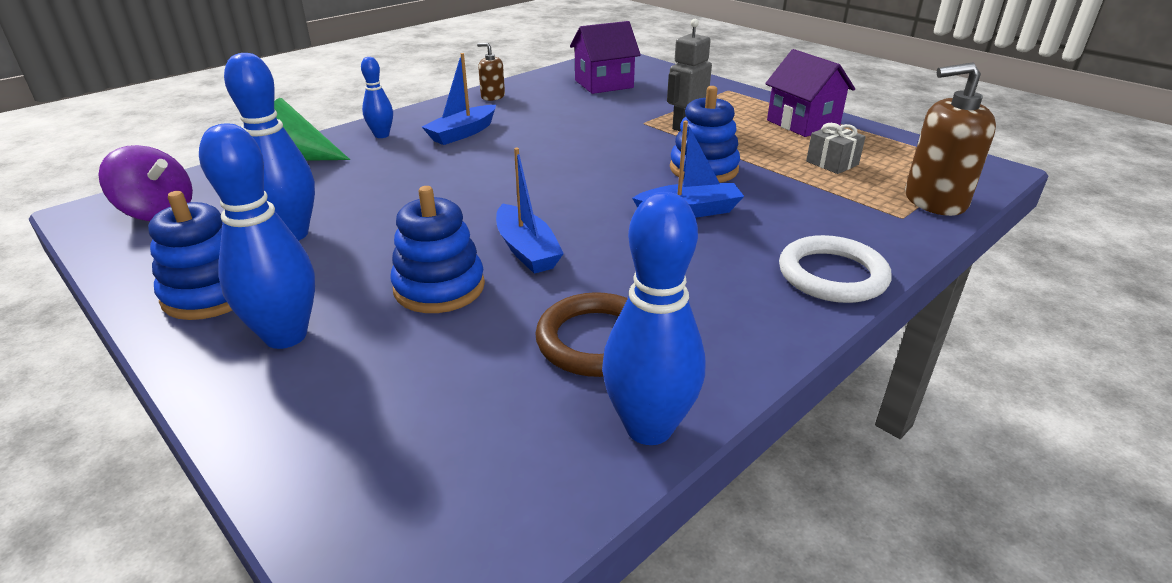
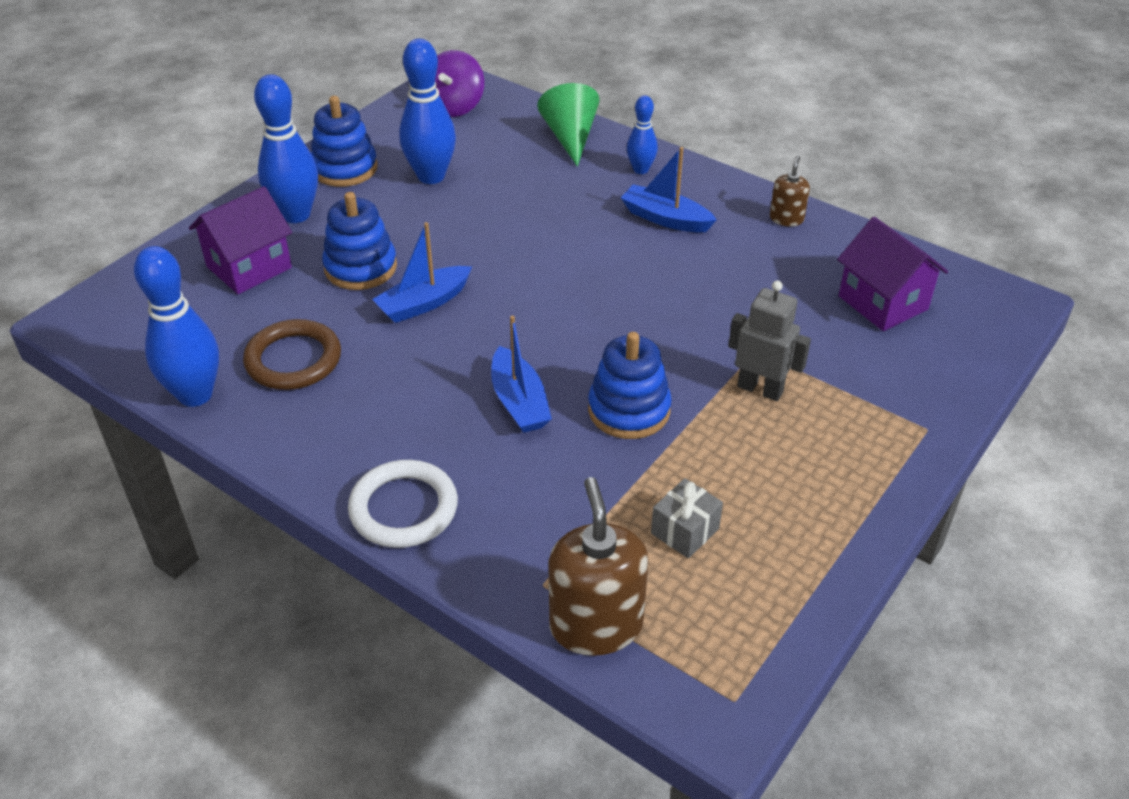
camera: 80 degrees right, 10 degrees up
(803, 123) = (820, 509): purple house -> purple house (249, 267)

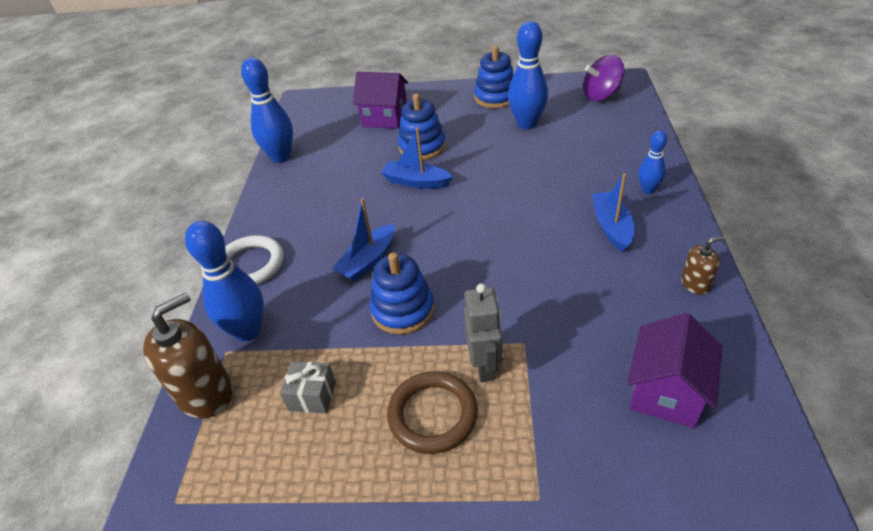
camera: 60 degrees right, 0 degrees up
(293, 360) = (330, 168): brown ring -> brown ring (432, 414)
(296, 215) = (440, 106): blue bowling pin -> blue bowling pin (248, 331)
(570, 137) = (637, 146): green cone -> none

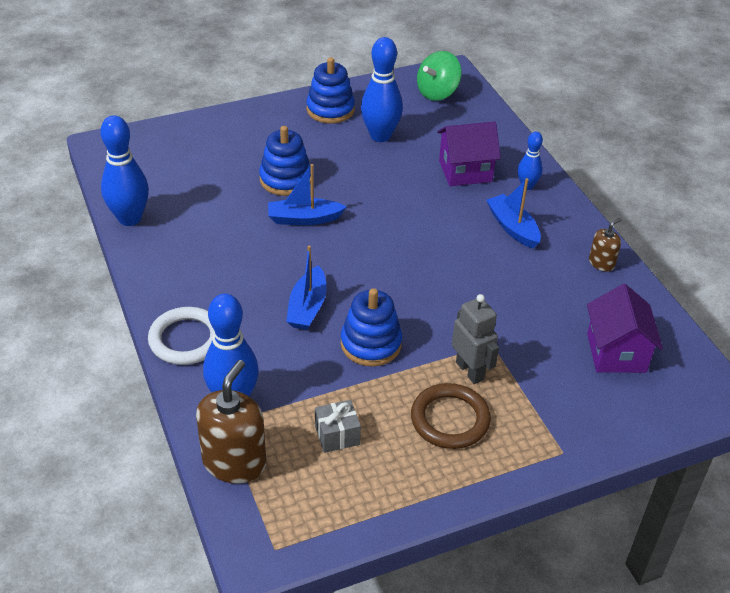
camera: 30 degrees left, 0 degrees up
(385, 118) = (221, 152): purple house -> purple house (465, 171)
(601, 95) = (437, 92): purple spinning top -> green spinning top

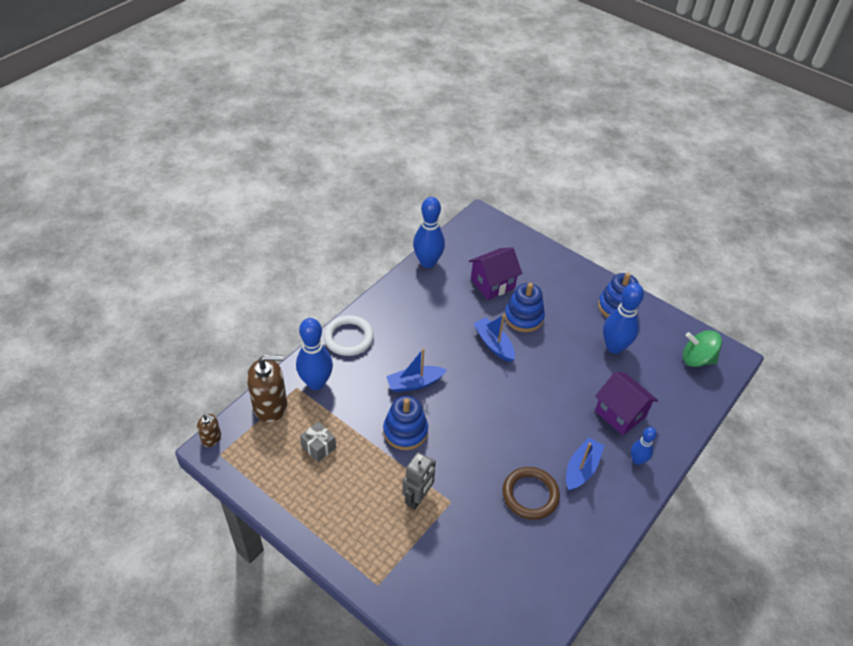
camera: 60 degrees right, 5 degrees up
(450, 419) = (367, 503): brown ring -> brown ring (530, 495)
(601, 263) = (588, 544): brown soap dispenser -> brown soap dispenser (211, 438)
(616, 353) = (496, 588): purple house -> purple house (492, 284)

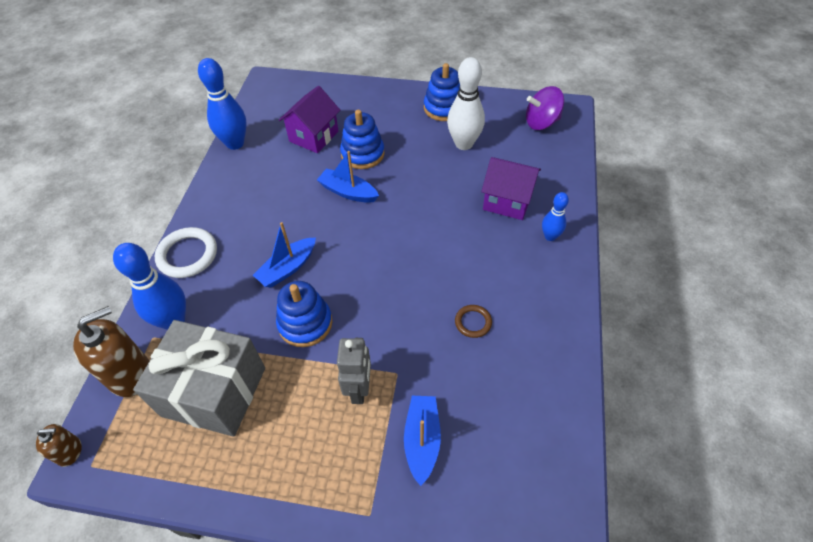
camera: 25 degrees left, 5 degrees up
(318, 447) = (214, 392): grey gift -> grey gift, size x2.44
(530, 495) = (473, 322): brown ring -> brown ring, size x0.56
(581, 469) = (505, 270): blue boat -> blue boat (422, 440)
(614, 347) = (464, 144): blue bowling pin -> white bowling pin
(697, 359) = (541, 122): green spinning top -> purple spinning top

